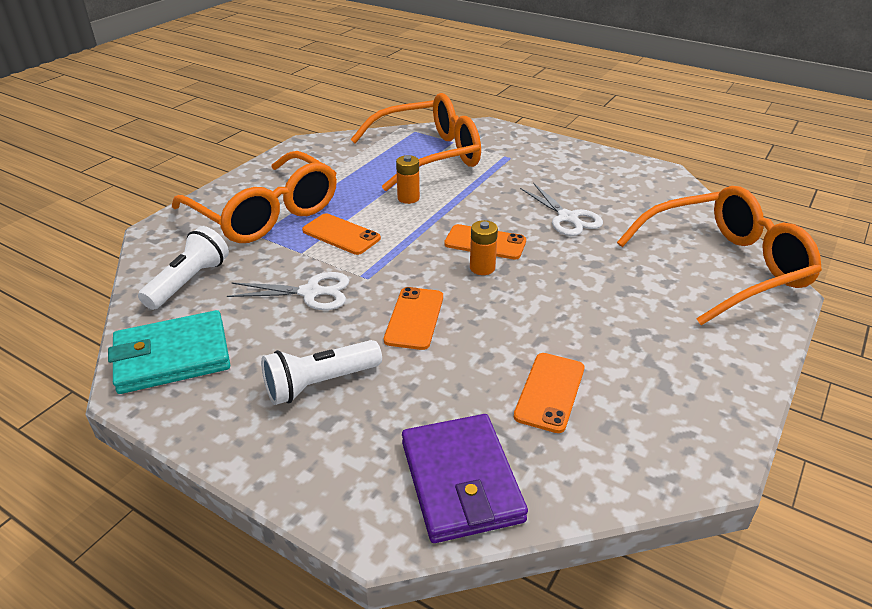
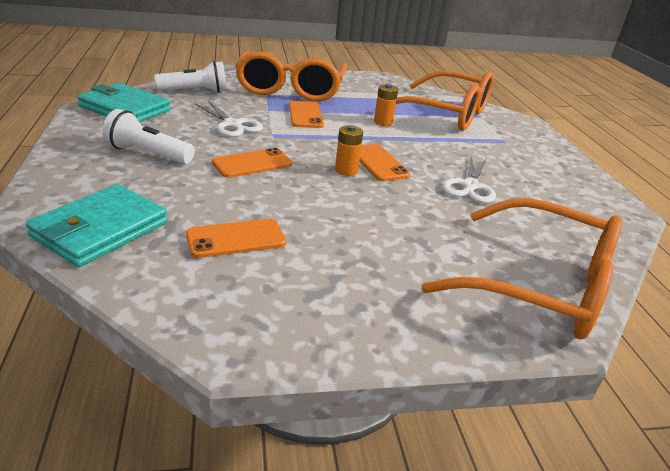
camera: 45 degrees right, 5 degrees down
(461, 481) = (100, 229): purple wallet -> turquoise wallet

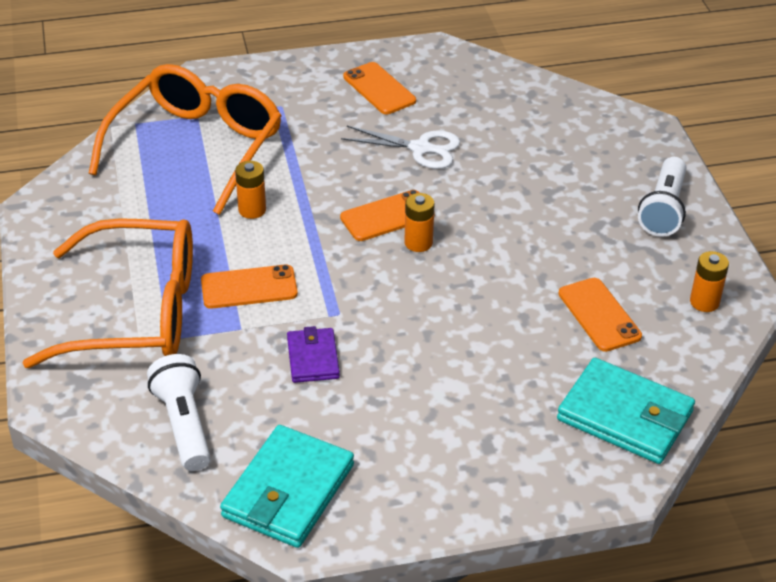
camera: 90 degrees left, 10 degrees up
(148, 154) = (439, 423): white flashlight -> white flashlight (663, 209)
(233, 125) = (313, 358): white scissors -> purple wallet
(233, 312) = (704, 302): none -> orange battery
(252, 163) = (429, 323): orange phone -> orange phone (379, 89)
(541, 285) = (590, 128): orange glasses -> none

